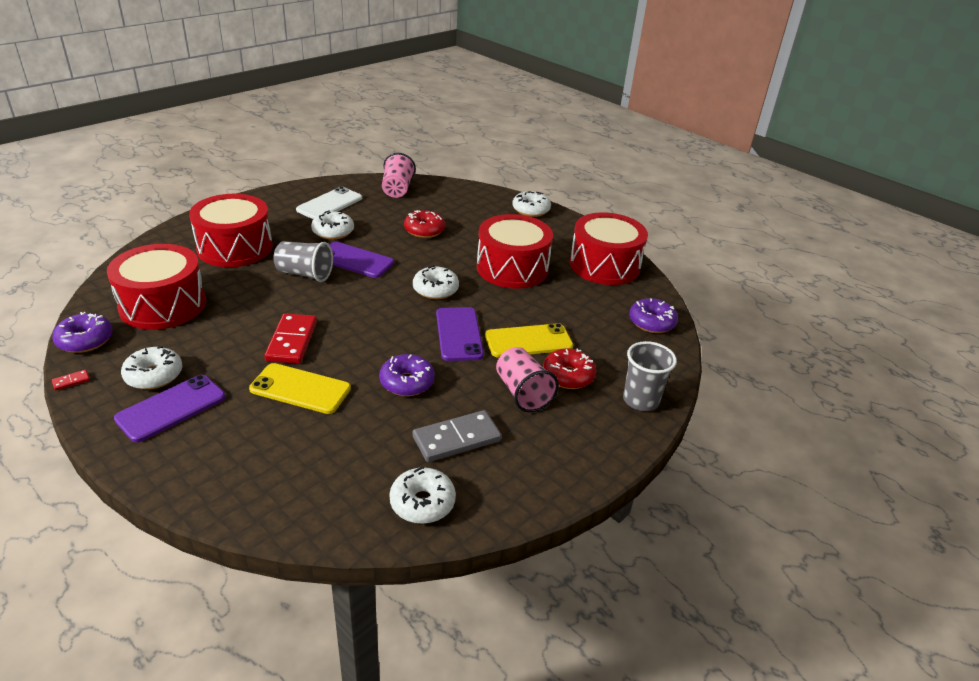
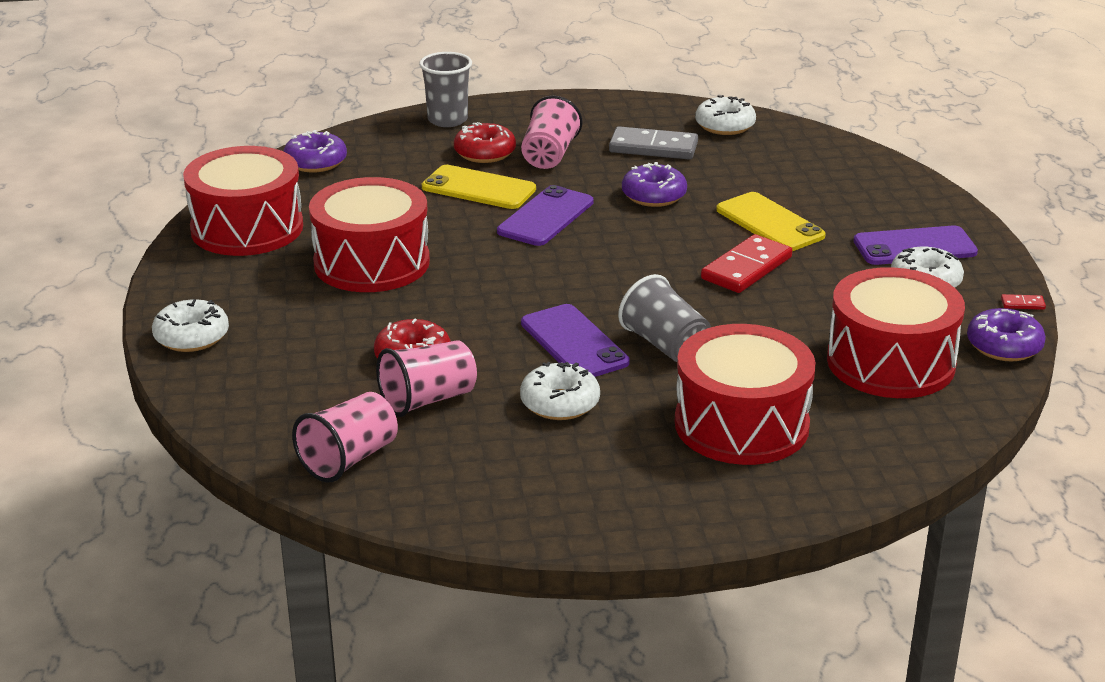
camera: 140 degrees left, 5 degrees down
(330, 204) = (510, 465): white phone -> none
(394, 216) = (428, 400): none -> pink cup
(435, 289) = (510, 269): white donut -> none

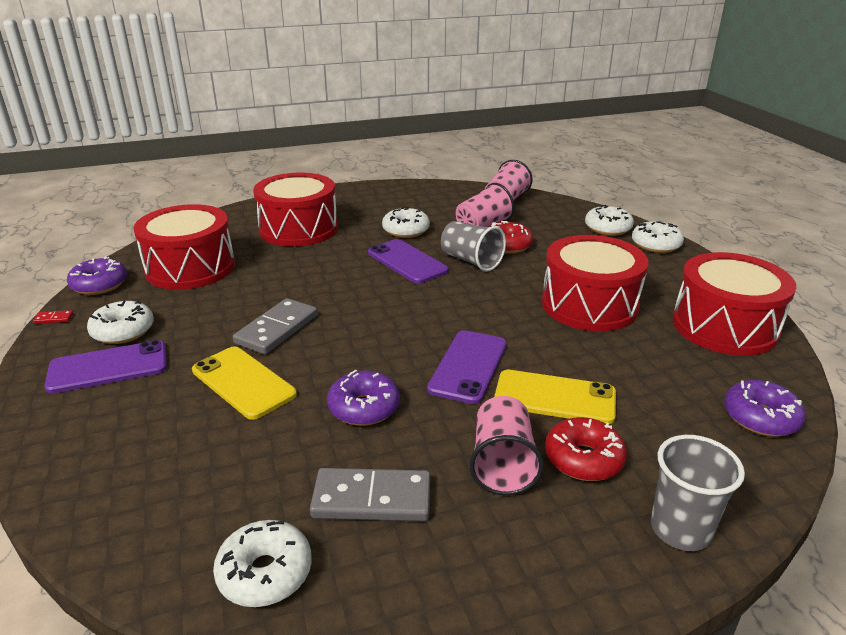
camera: 170 degrees right, 0 degrees up
(229, 375) = (608, 228): none -> white donut
(665, 345) = (344, 265): grey cup -> grey cup (471, 261)
(746, 268) = (277, 329): red domino -> grey domino

